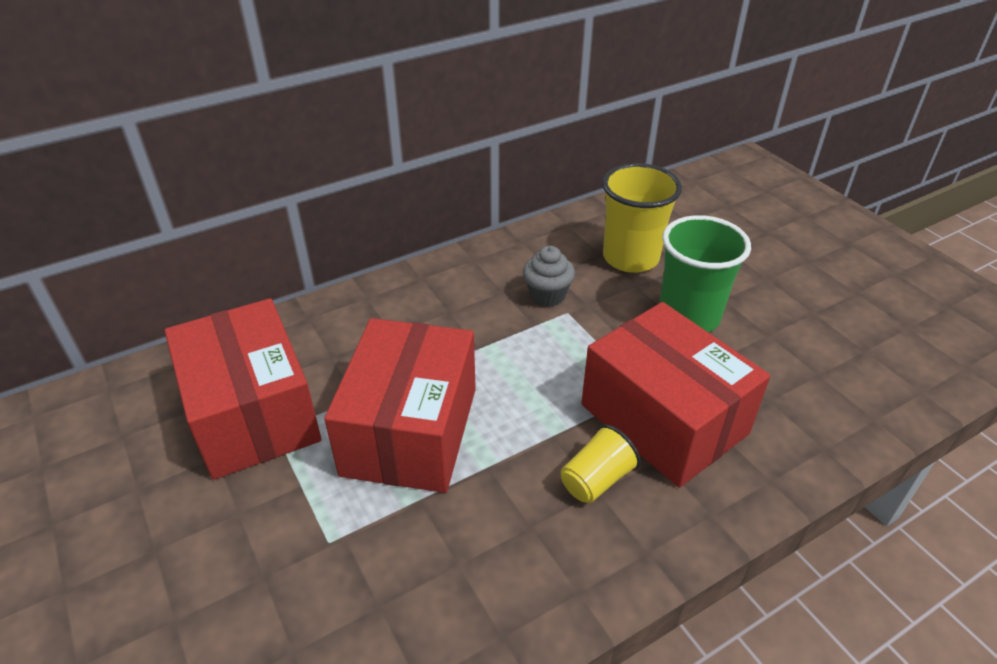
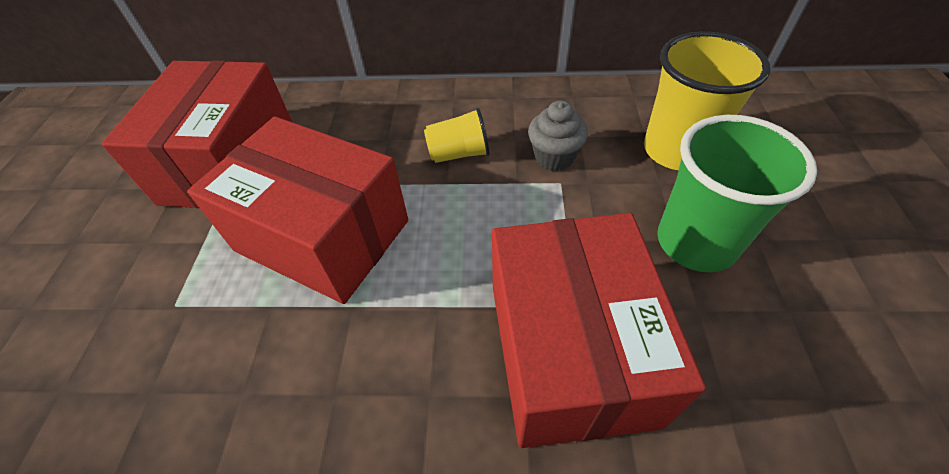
camera: 35 degrees right, 10 degrees up
(410, 431) = (322, 236): red box -> red box turned 75 degrees clockwise
(596, 480) = (439, 381): yellow cup -> yellow cup (459, 154)

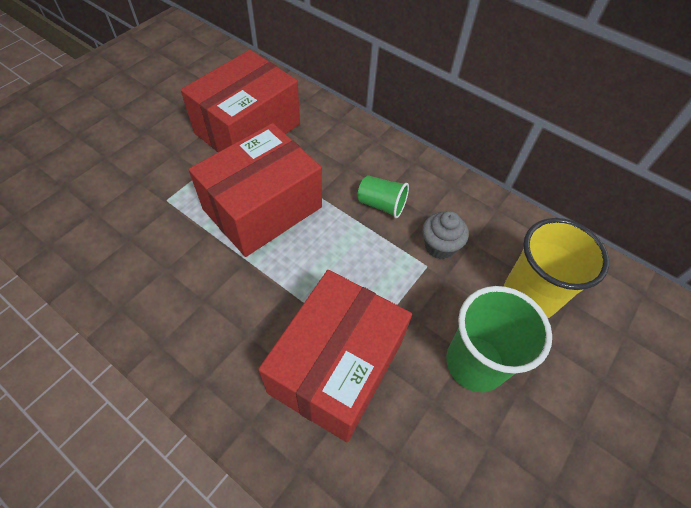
camera: 30 degrees right, 5 degrees up
(322, 236) = (262, 208): red box -> red box turned 75 degrees clockwise
(459, 154) = (381, 205): yellow cup -> green cup

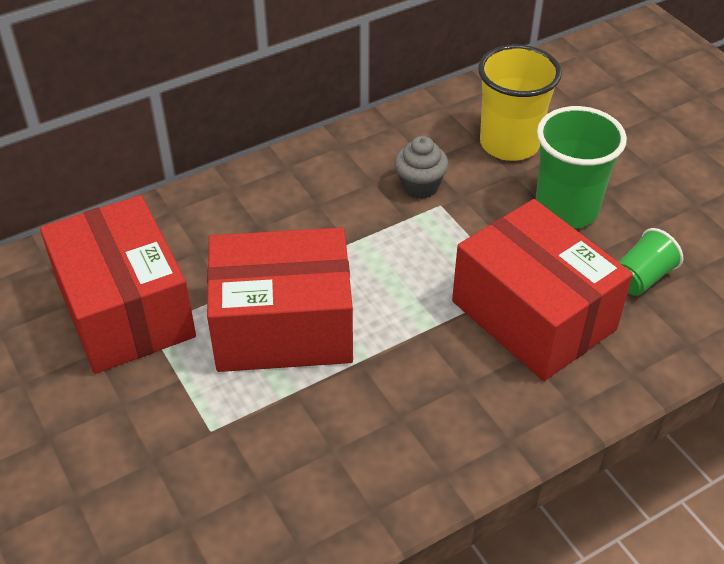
camera: 65 degrees left, 10 degrees down
(262, 208) = (283, 327): red box -> red box turned 75 degrees counterclockwise
(381, 205) = (337, 214): green cup -> green cup (641, 278)

